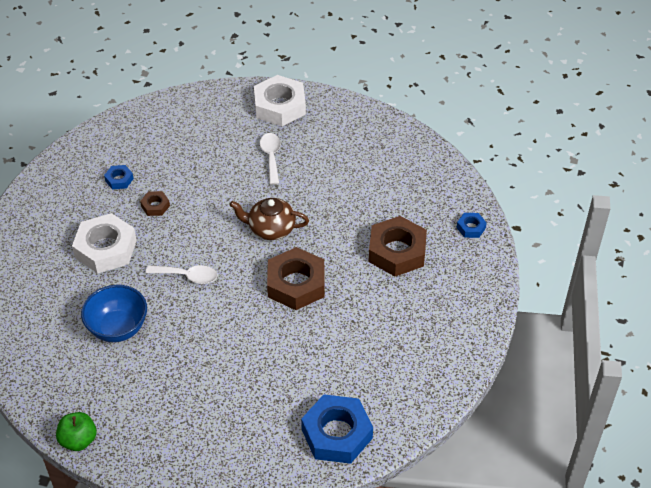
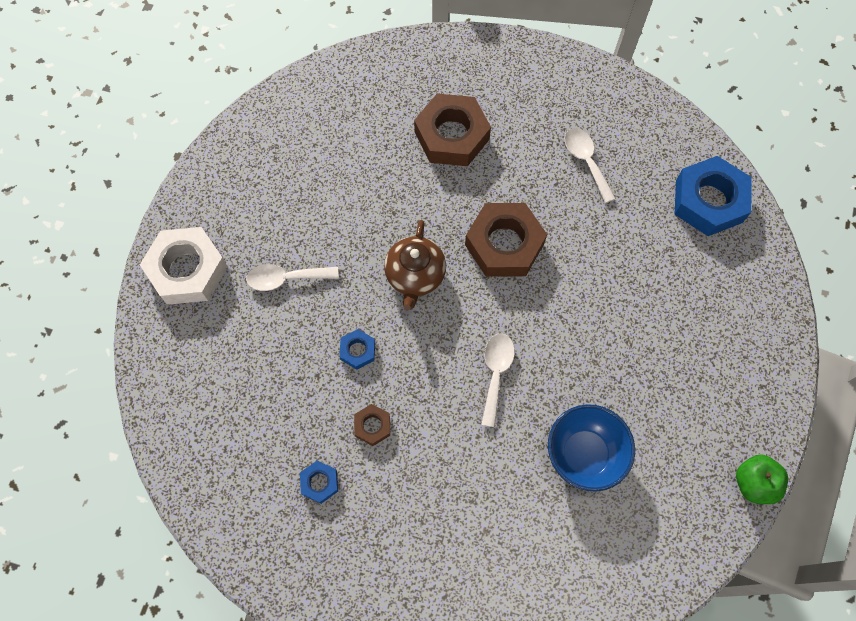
camera: 90 degrees left, 20 degrees up
(106, 249) = (450, 486): white nut -> none
(375, 343) = (586, 161): none -> white spoon
(471, 228) = (414, 60): blue nut -> blue nut (358, 351)

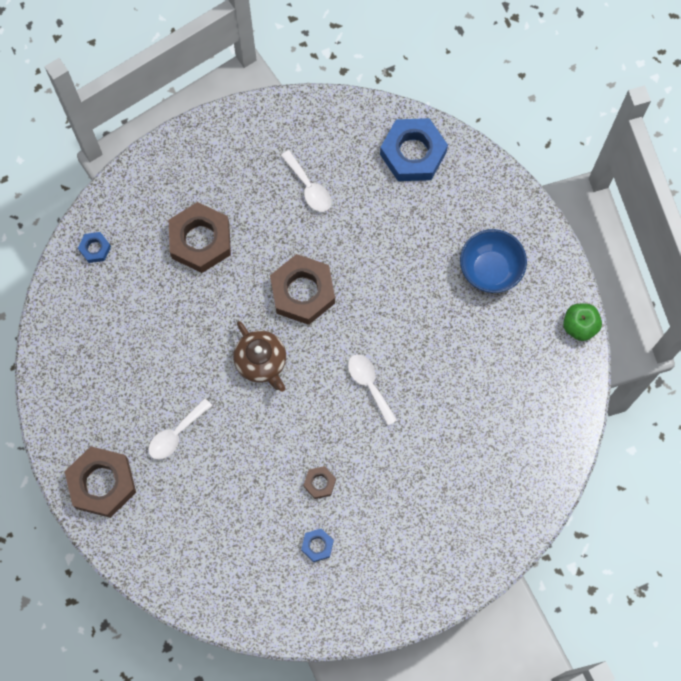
camera: 40 degrees left, 5 degrees up
(187, 270) = (102, 483): white nut -> brown nut
(358, 351) = (267, 443): blue nut -> blue nut (95, 249)
(584, 454) = (465, 391): blue bowl -> blue bowl (490, 270)
(586, 161) = (309, 187): white spoon -> white spoon turned 150 degrees counterclockwise

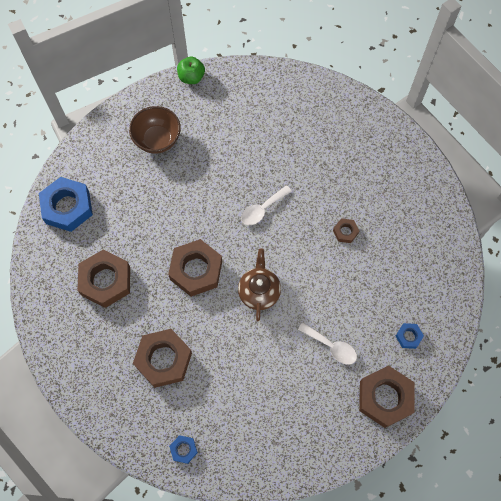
camera: 100 degrees left, 5 degrees down
(261, 362) = (259, 291): brown teapot -> brown teapot turned 45 degrees counterclockwise
(309, 187) = (105, 281): white spoon -> brown nut
(317, 545) = (392, 225): blue nut -> blue nut (408, 336)
(490, 270) = (157, 140): blue bowl -> brown bowl

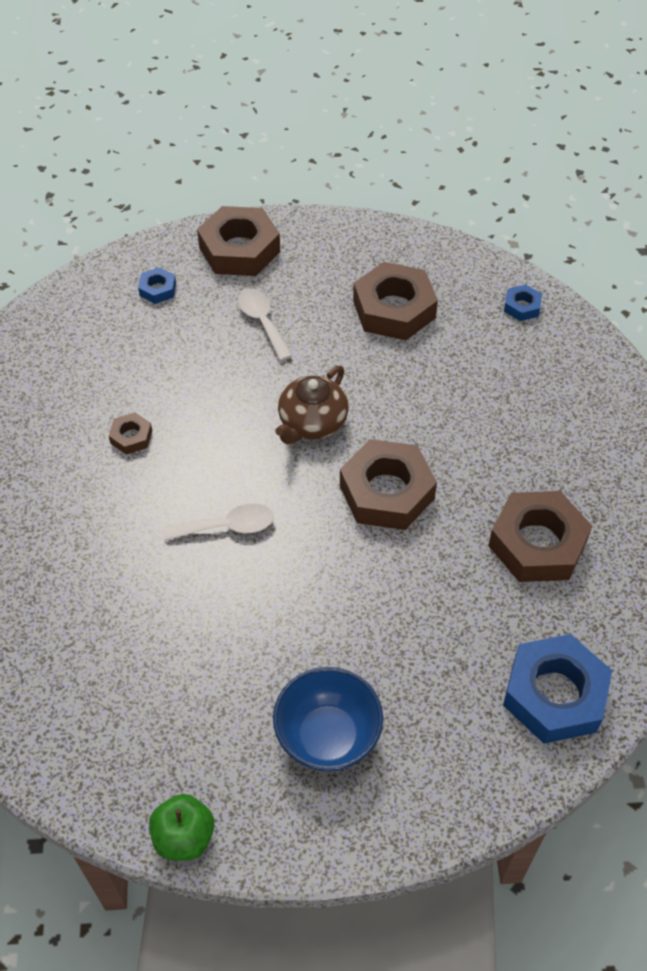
camera: 150 degrees left, 15 degrees down
(157, 140) = (328, 737): brown bowl -> blue bowl
(163, 359) = (498, 406): brown nut -> brown nut (394, 309)

